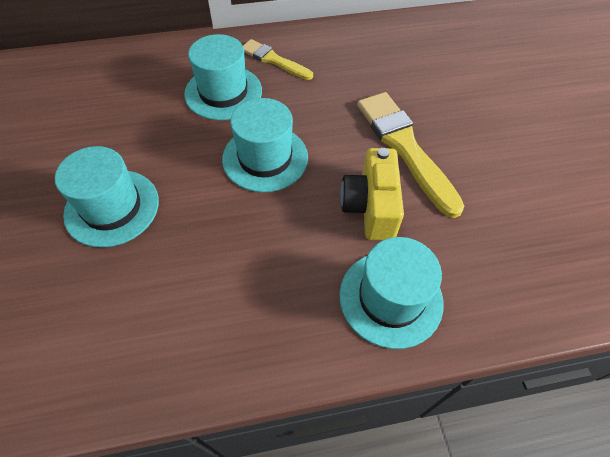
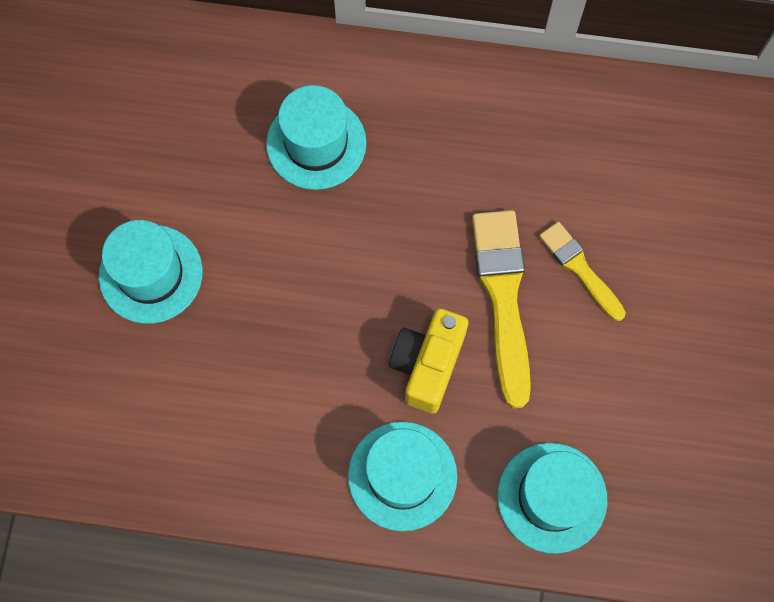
camera: 20 degrees right, 15 degrees up
(265, 158) = (334, 260): turquoise hat -> turquoise hat (552, 497)
(274, 60) = (397, 106): yellow brush -> yellow brush (580, 268)

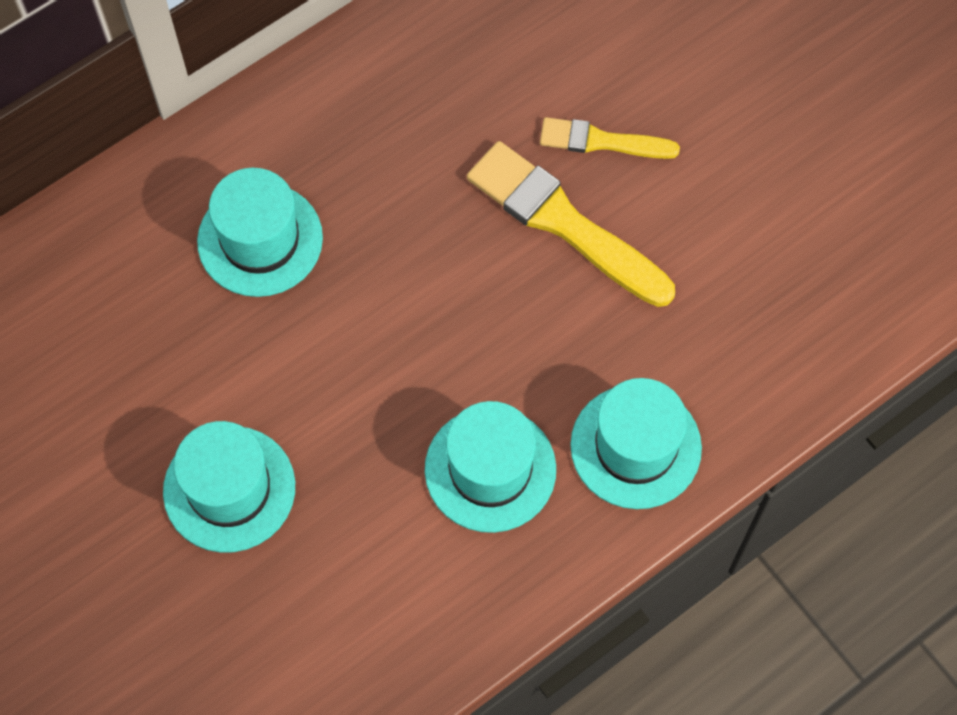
camera: 45 degrees left, 5 degrees down
(427, 364) = (559, 336): yellow camera -> none
(552, 497) = (773, 346): turquoise hat -> turquoise hat (490, 469)

